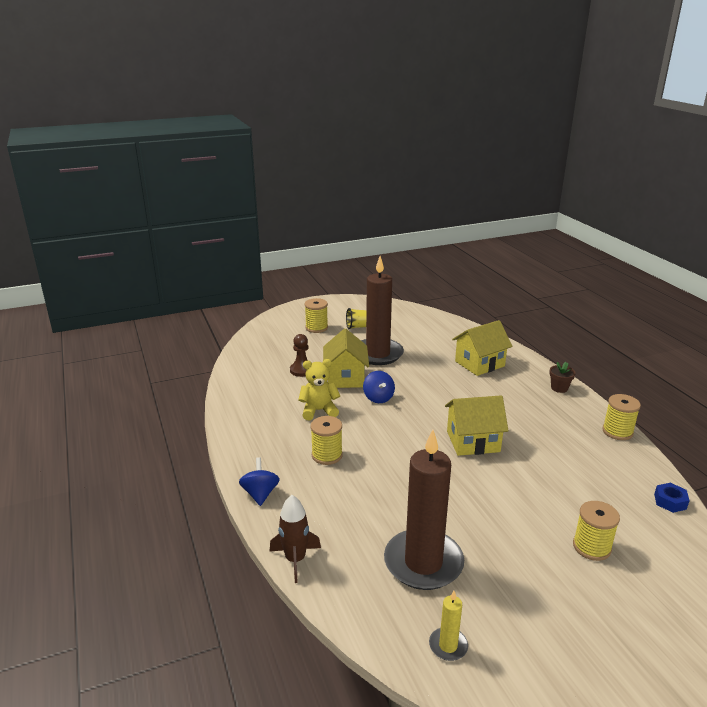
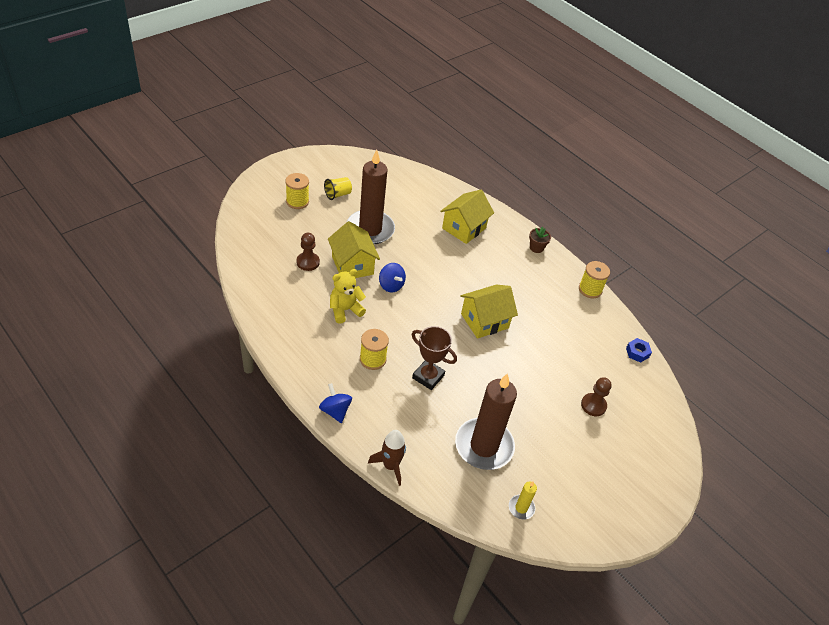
camera: 25 degrees left, 20 degrees up
(383, 481) = (428, 377): none -> brown trophy
(591, 547) = (593, 405): yellow spool -> brown pawn

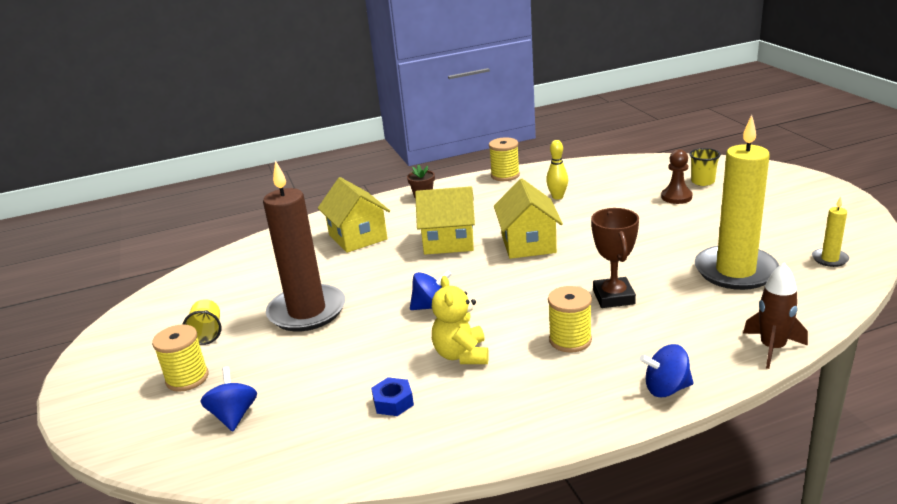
camera: 60 degrees left, 20 degrees down
(272, 230) = (234, 416): none -> blue spinning top
(308, 262) = (337, 382): brown pawn -> none
(352, 265) = (371, 337): yellow house -> yellow house (448, 242)
(428, 377) = (613, 297): brown trophy -> brown trophy turned 60 degrees counterclockwise
(484, 446) = (735, 271): brown candle -> yellow candle
(564, 328) = (557, 197): none -> yellow bowling pin
(630, 423) = (702, 181): none -> yellow cup
(637, 352) = (605, 165): blue nut -> blue nut (393, 402)

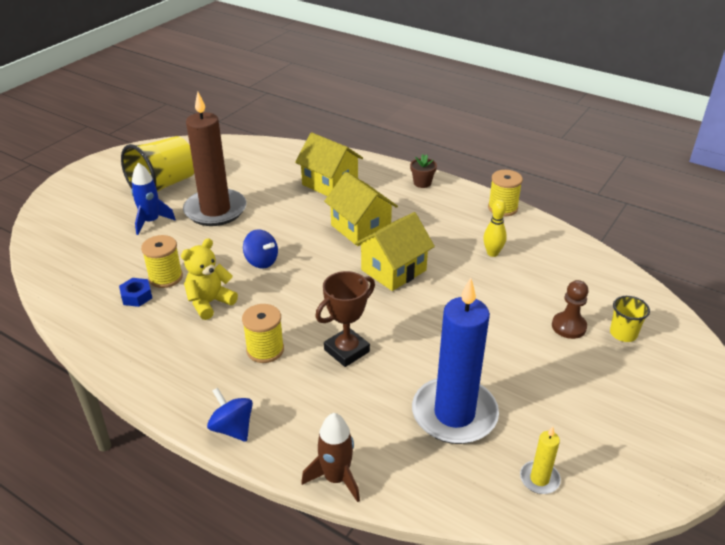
camera: 50 degrees right, 10 degrees up
(187, 378) = (114, 203): yellow spool -> yellow spool (165, 277)
(207, 333) = (164, 185): yellow cup -> yellow cup, size x2.01
(234, 416) = (88, 239): blue spinning top -> none
(266, 359) = (151, 221): none -> blue rocket
(357, 237) = (330, 183): yellow house -> yellow house turned 75 degrees counterclockwise
(735, 271) = (454, 414): yellow candle -> blue candle

